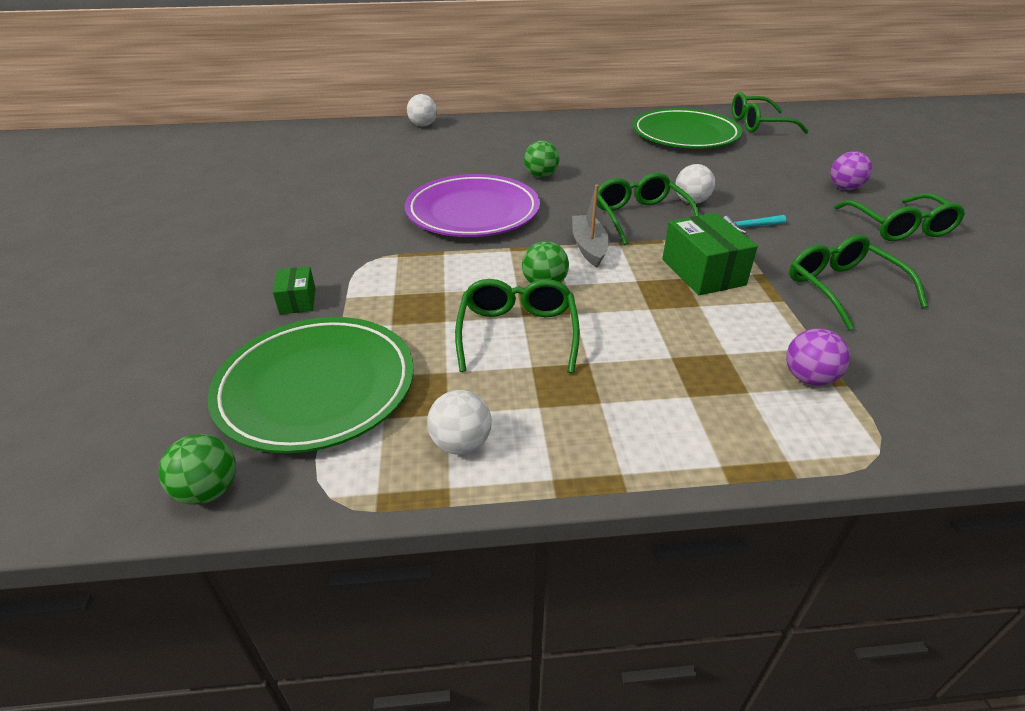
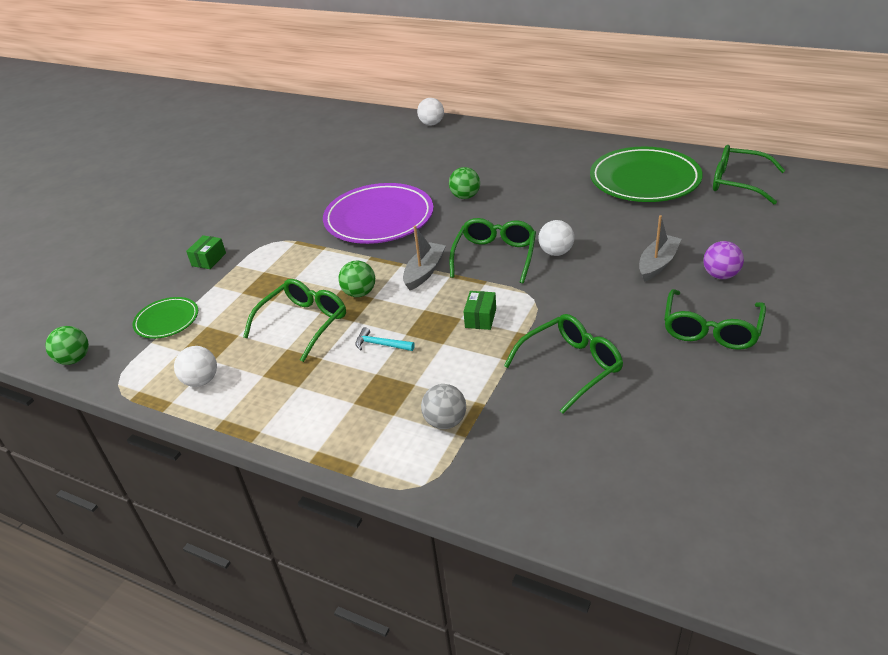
camera: 35 degrees right, 0 degrees up
(316, 387) = (167, 320): green plate -> green plate, size x0.51
(703, 272) = (480, 318): green box -> green box, size x0.56
(750, 227) = (573, 290): turquoise hammer -> turquoise hammer (381, 344)
(786, 191) = (657, 264): none -> grey boat
(808, 378) = (445, 421): purple ball -> grey ball
(842, 289) = (571, 367): green glasses -> green glasses turned 45 degrees clockwise

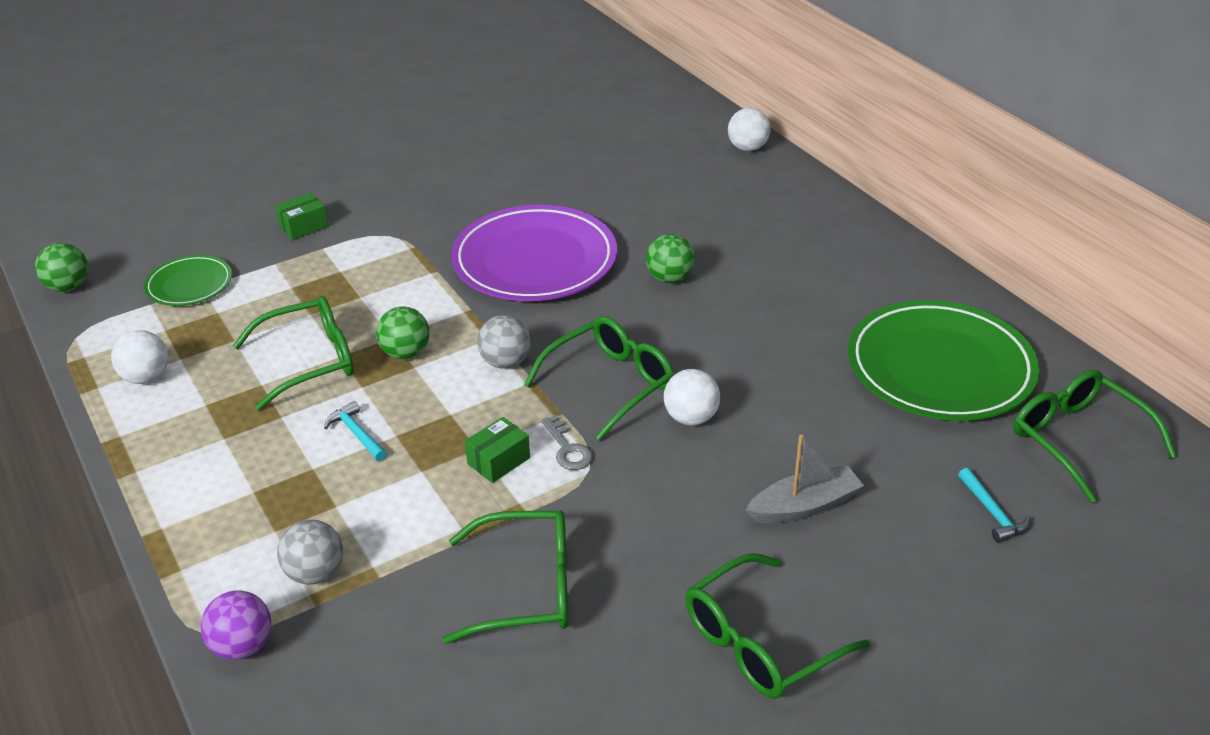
camera: 30 degrees right, 0 degrees up
(424, 272) = (505, 362): grey boat -> grey ball
(511, 295) = (568, 449): none -> grey key
(720, 275) = (871, 571): purple ball -> purple ball (243, 646)
(740, 227) = (992, 512): none -> turquoise hammer

